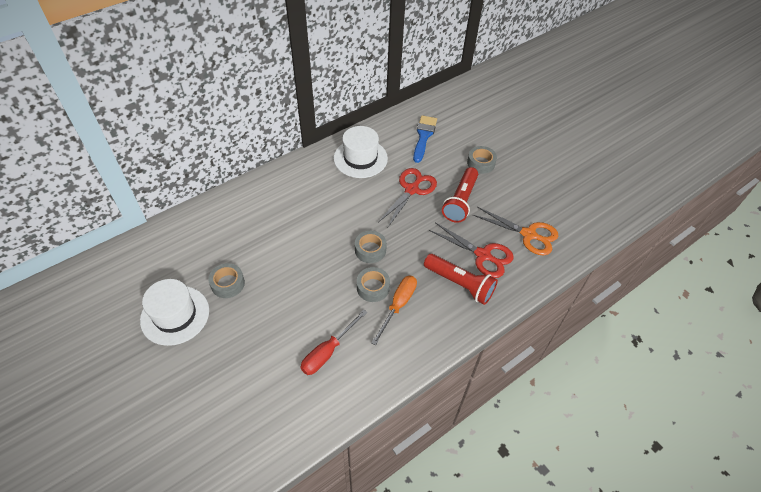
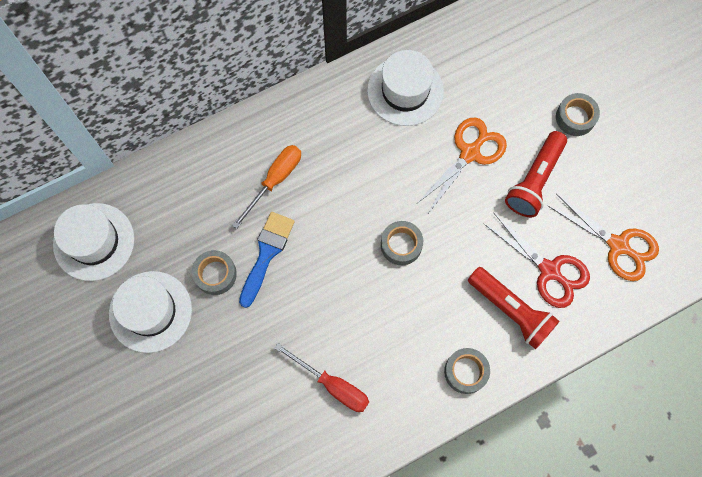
camera: 10 degrees right, 20 degrees up
(129, 271) = (94, 241): none -> white hat
(328, 352) = (332, 385): red screwdriver -> red screwdriver turned 105 degrees counterclockwise
(373, 287) = (398, 302): grey tape -> grey tape (465, 372)
(398, 305) = (427, 332): orange screwdriver -> orange screwdriver (275, 180)
(412, 189) = (470, 153): red scissors -> orange scissors
(423, 136) = (501, 60): blue brush -> blue brush (266, 253)

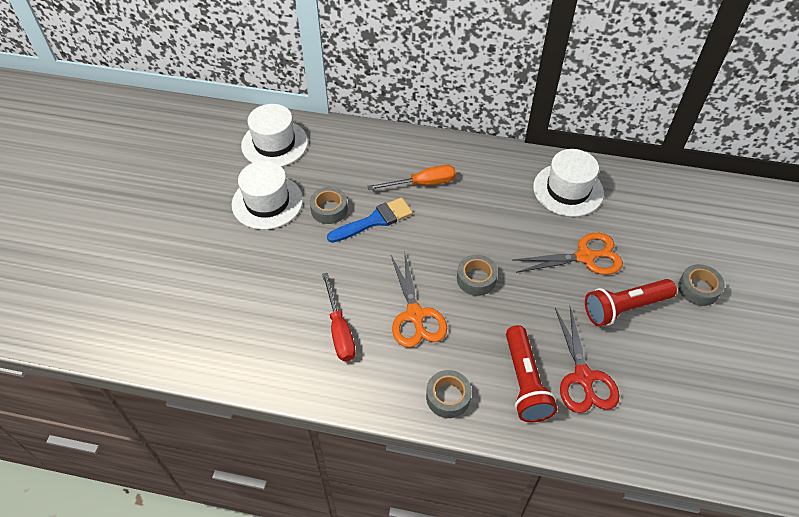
camera: 40 degrees right, 20 degrees down
(618, 245) = (663, 402): orange scissors -> orange scissors (415, 315)

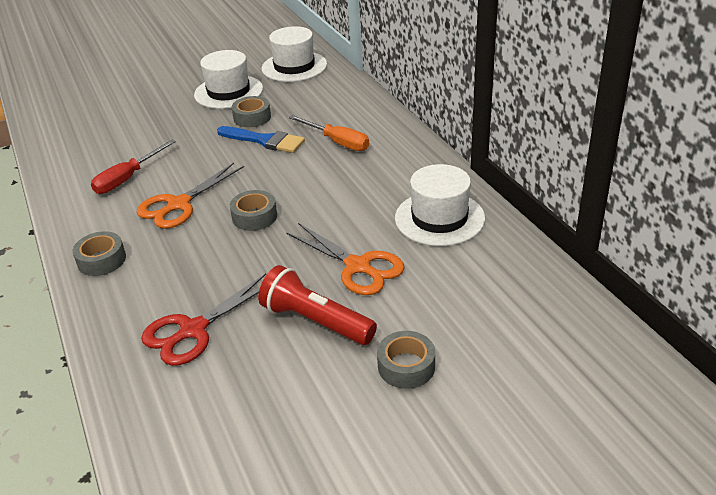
camera: 55 degrees right, 15 degrees down
(525, 382) = (155, 295): red flashlight -> none

